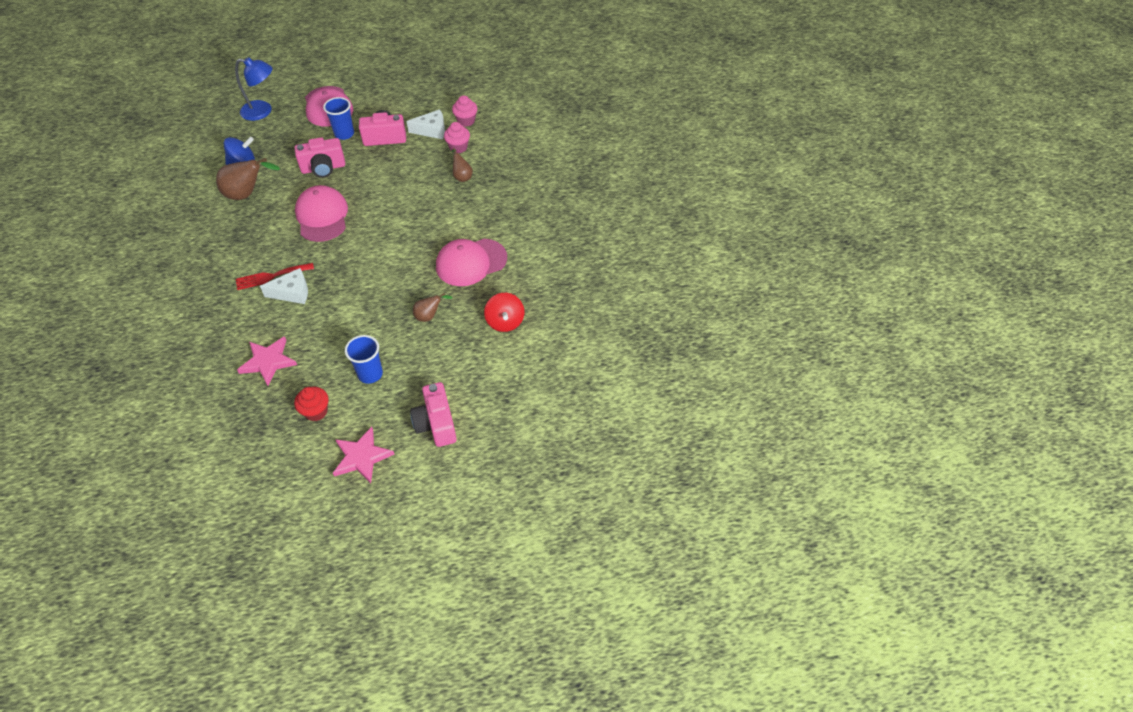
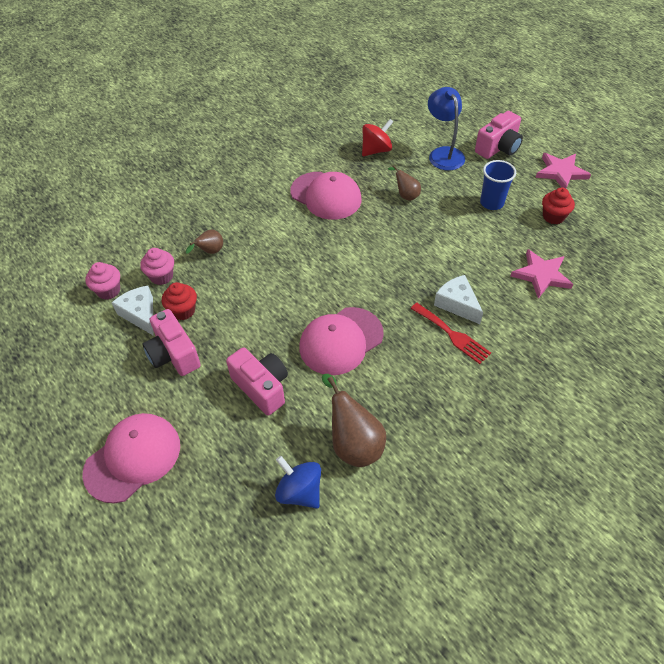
camera: 115 degrees left, 0 degrees up
(262, 111) = (177, 545): blue lamp -> blue lamp (443, 154)
(344, 134) = (185, 403): blue cup -> none
(417, 150) = (183, 311): none -> red cupcake

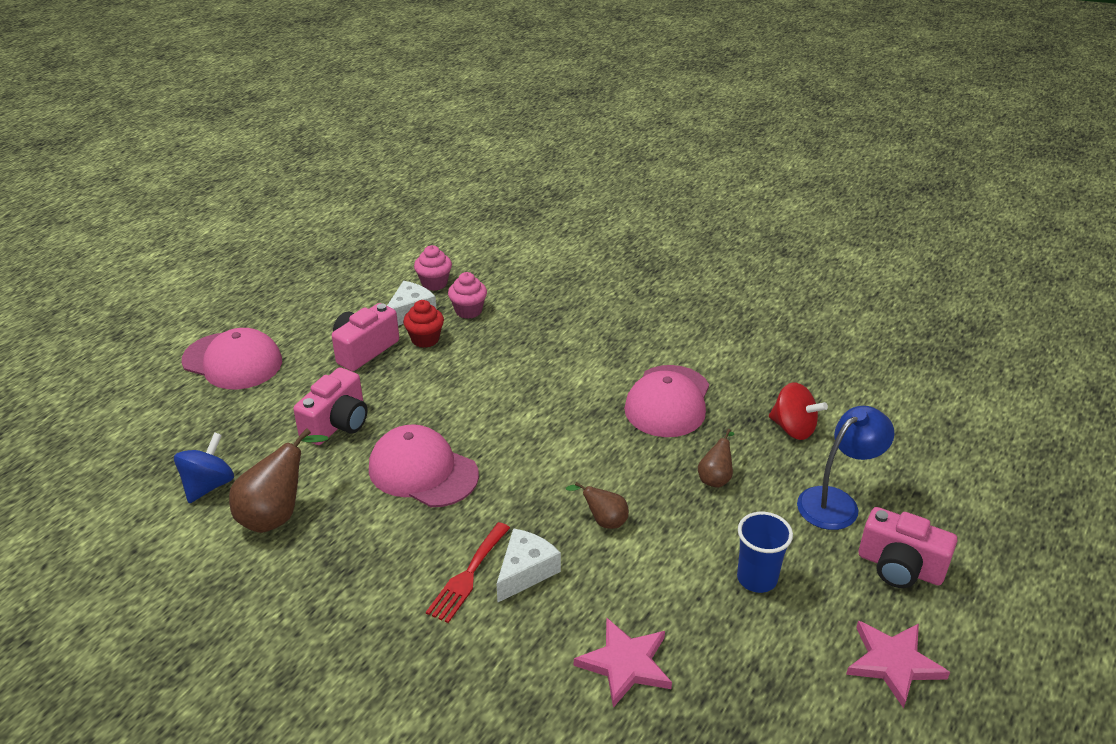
camera: 70 degrees right, 15 degrees down
(210, 252) = (520, 334): brown pear -> brown pear (604, 521)
(553, 217) = (770, 665): red cupcake -> none

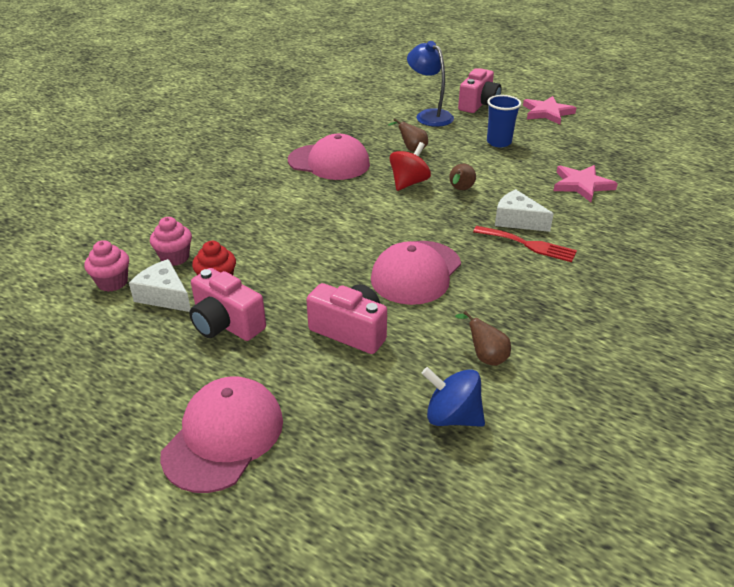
camera: 90 degrees left, 0 degrees up
(277, 515) = (485, 357): brown pear -> brown pear, size x0.56
(793, 428) = (361, 122): red spinning top -> red spinning top (409, 183)

